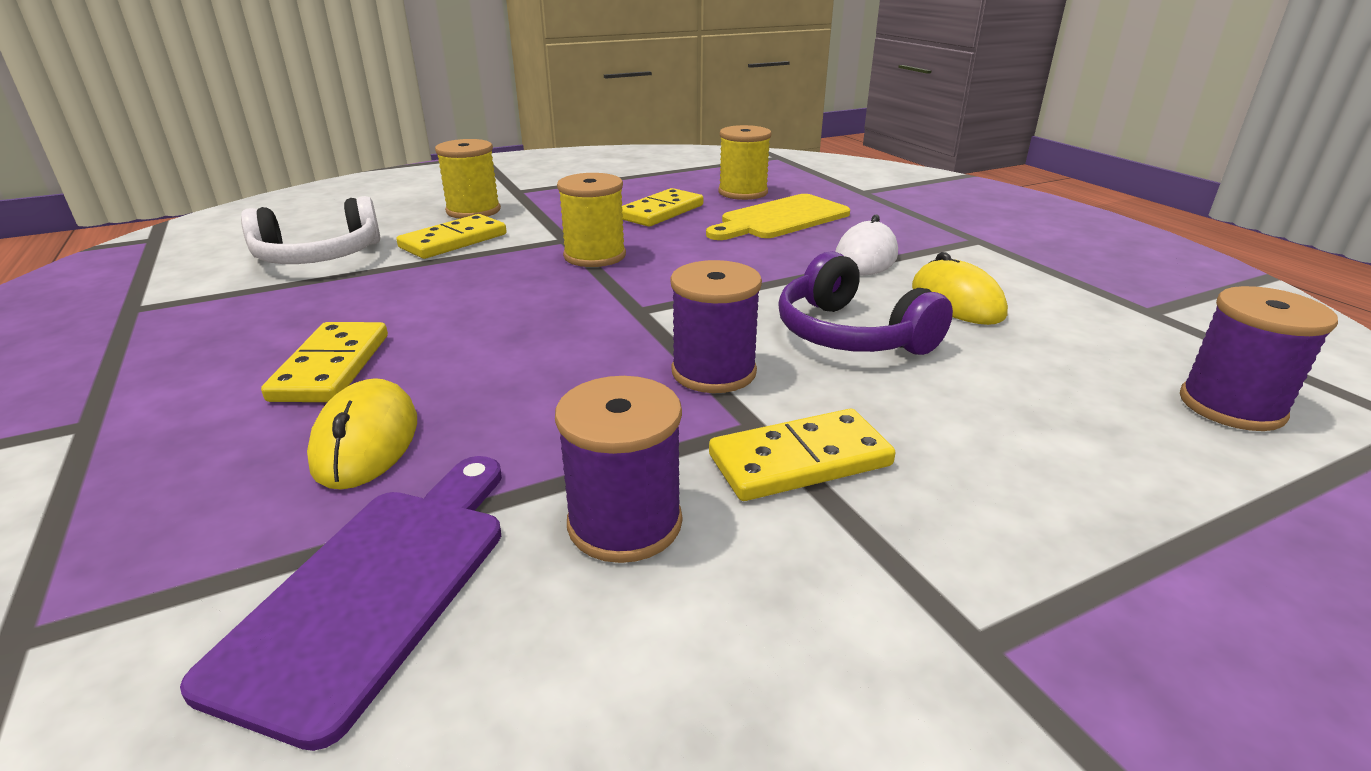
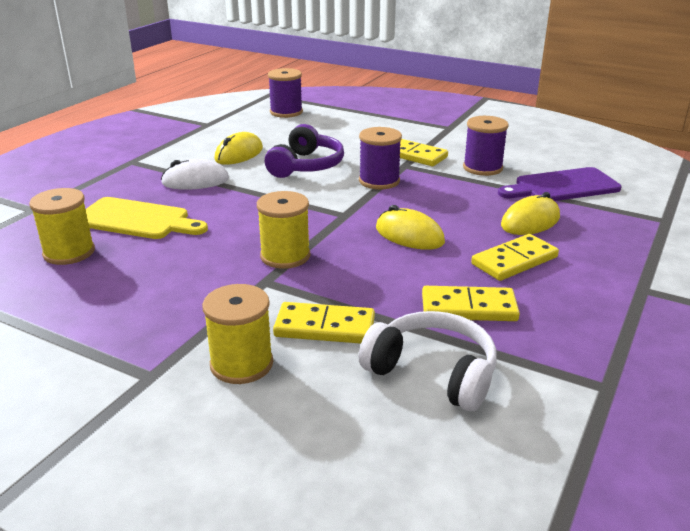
camera: 125 degrees left, 0 degrees up
(516, 328) = (409, 235): none -> yellow mouse
(661, 212) = (159, 268): yellow domino -> yellow domino (468, 308)

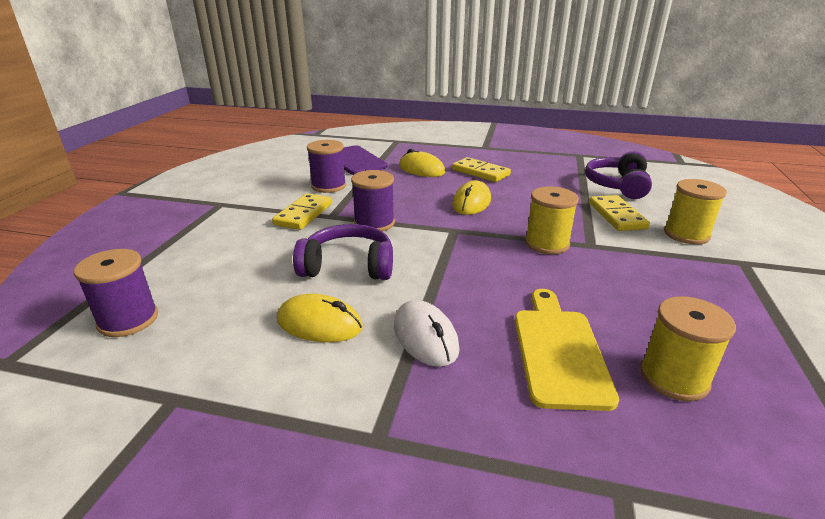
camera: 105 degrees left, 0 degrees up
(433, 372) = (617, 185): white headphones -> purple headphones
(468, 308) = (547, 181): yellow domino -> none

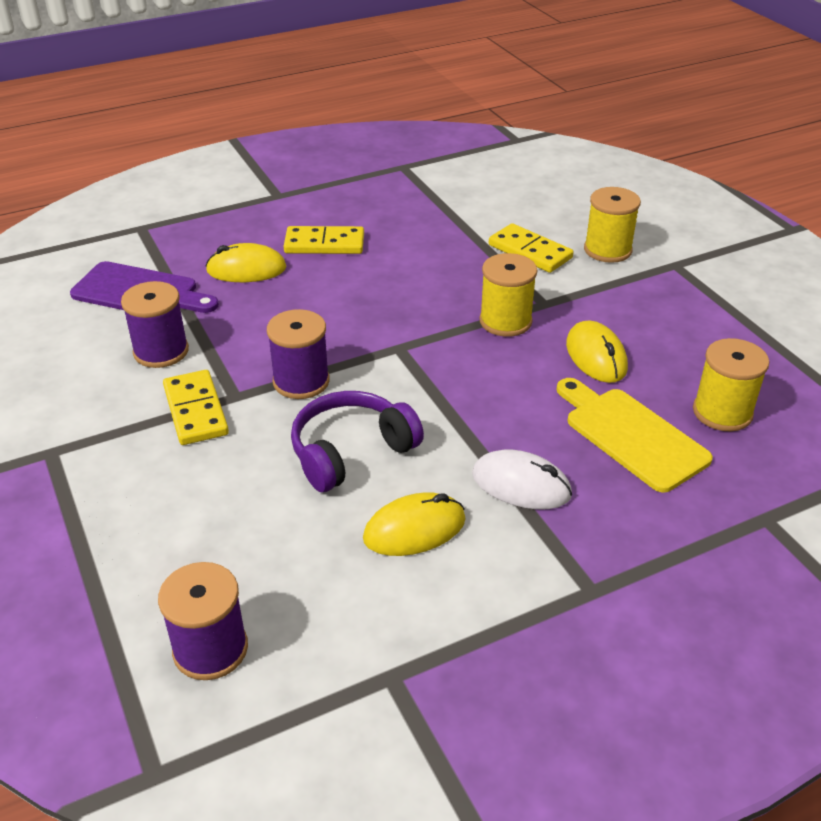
camera: 40 degrees left, 10 degrees up
(471, 202) = (370, 298): yellow mouse -> yellow mouse (596, 356)
(617, 185) = (489, 204): purple headphones -> none

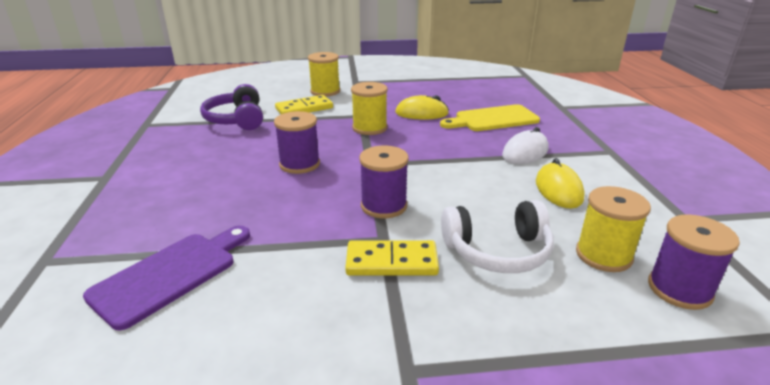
camera: 70 degrees left, 10 degrees down
(161, 351) = (287, 272): purple spool -> purple spool (299, 164)
(240, 485) = (498, 251): none -> white headphones
(246, 269) = (204, 208): yellow mouse -> none
(324, 244) = (210, 169): yellow domino -> none
(351, 451) = (475, 199): purple headphones -> purple headphones (237, 120)
(722, 412) = (483, 98): yellow spool -> yellow spool (603, 255)

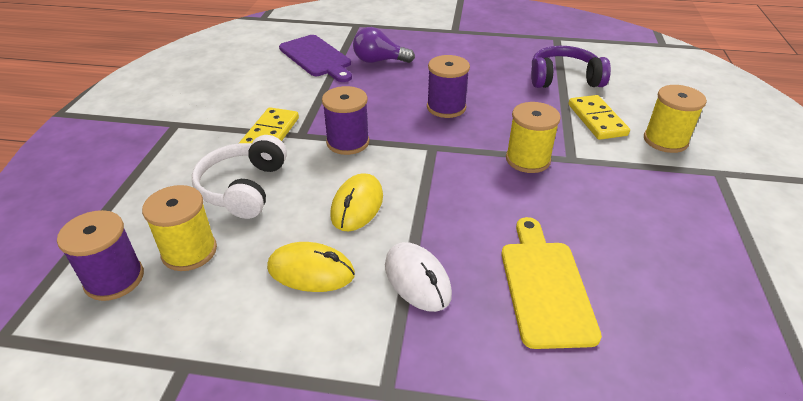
camera: 105 degrees right, 10 degrees up
(188, 217) = (379, 61): none -> purple light bulb
(421, 113) = (576, 213): yellow mouse -> yellow mouse (357, 206)

